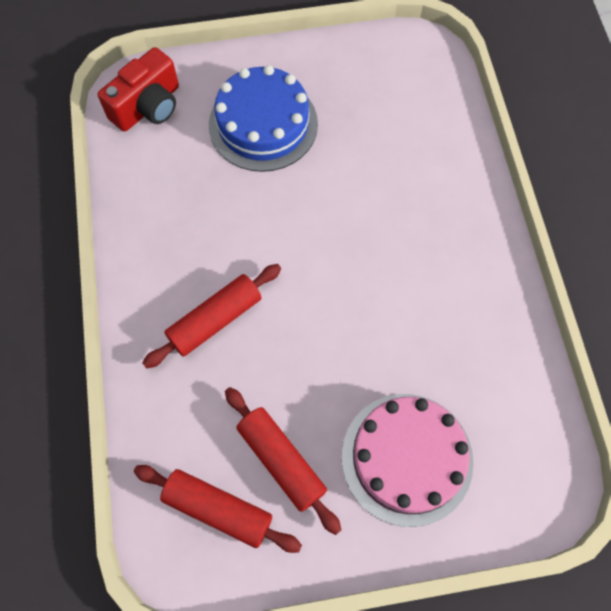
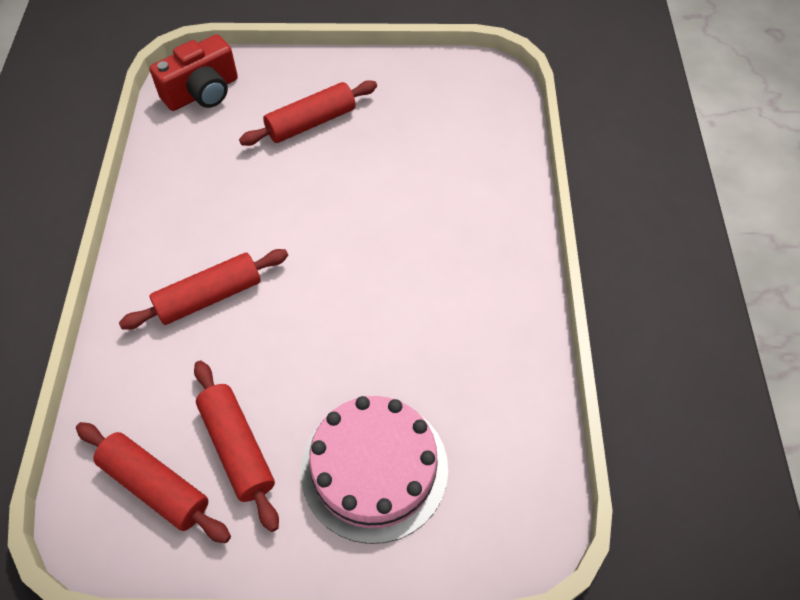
camera: 10 degrees right, 10 degrees down
(263, 124) = (311, 123): blue cake -> red rolling pin

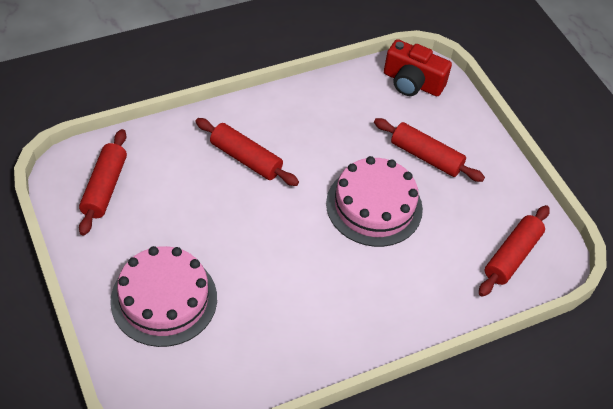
camera: 60 degrees right, 5 degrees down
(238, 448) = (146, 218): red rolling pin -> red rolling pin (512, 256)
(350, 195) = (374, 206): none -> pink cake

